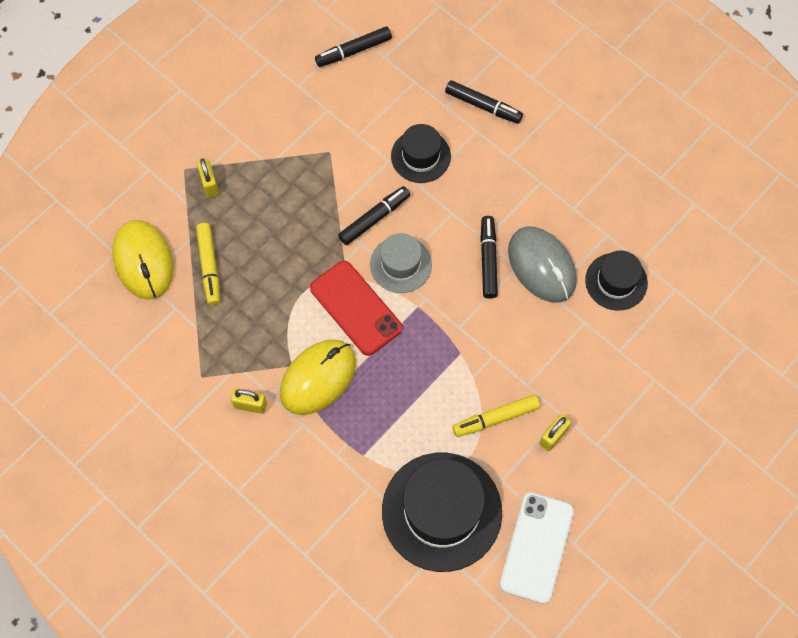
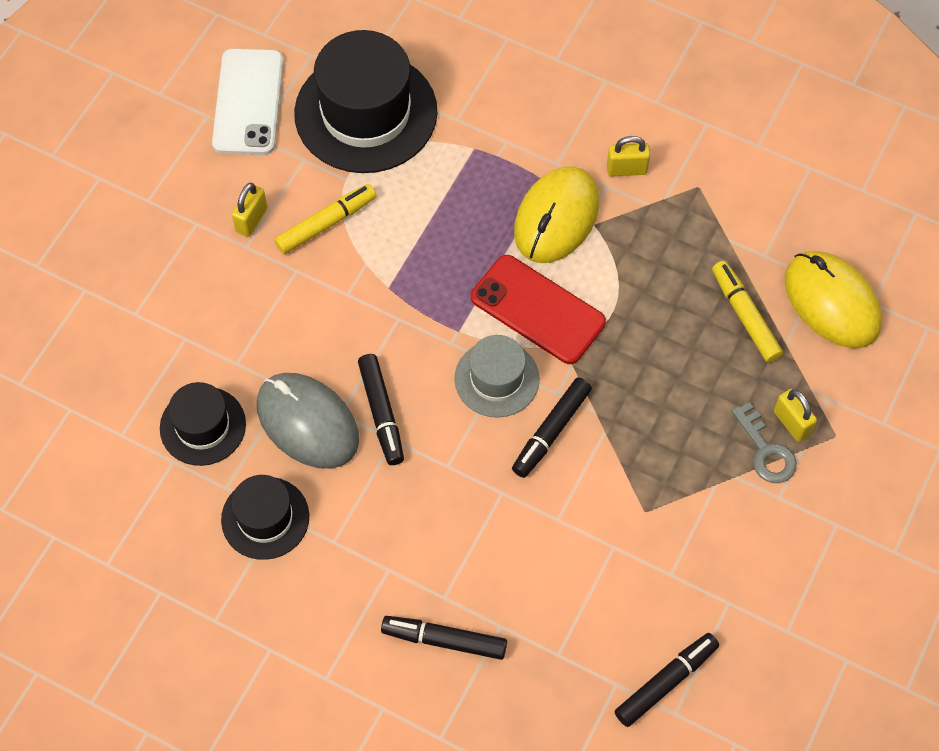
camera: 165 degrees right, 5 degrees down
(235, 170) = (766, 451): none -> grey key
(420, 156) = (514, 537): black hat -> black hat (265, 518)

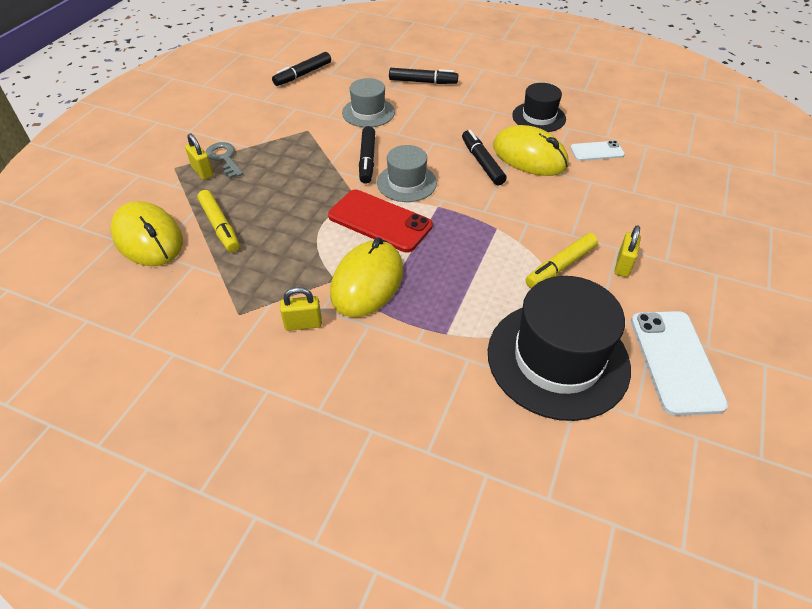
camera: 175 degrees right, 15 degrees down
(203, 426) = (597, 151): black hat -> white phone
(307, 422) = (529, 156): grey mouse -> yellow mouse
(546, 552) = (368, 112): none -> grey hat
(551, 431) = (367, 160): black marker -> black marker turned 150 degrees clockwise

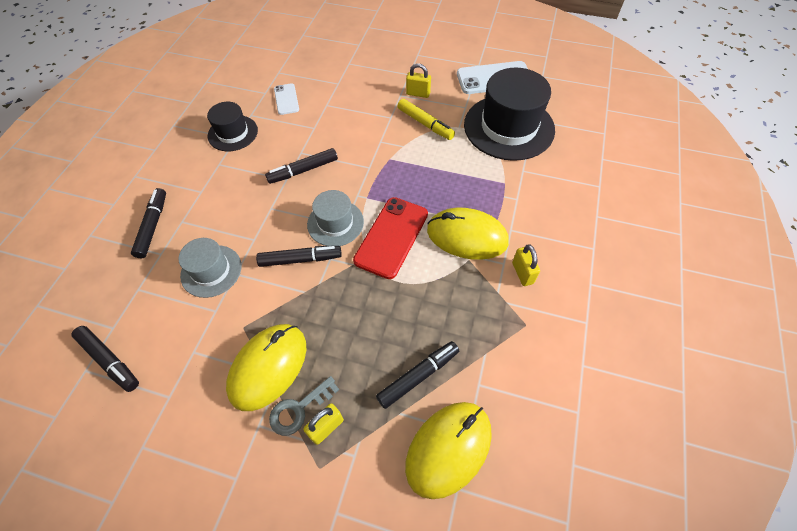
camera: 95 degrees left, 10 degrees up
(220, 226) = (418, 376): yellow marker -> black marker
(529, 156) = (293, 139): yellow mouse -> yellow mouse (268, 367)

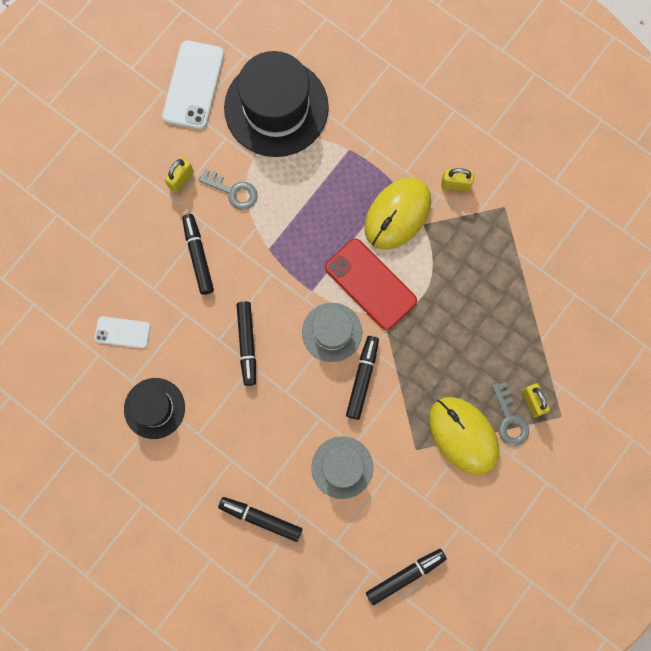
camera: 70 degrees left, 20 degrees up
(418, 376) = (516, 314): black marker -> black marker (198, 256)
(425, 124) = (233, 191): yellow marker -> grey key
(448, 449) = (581, 314): yellow mouse -> none

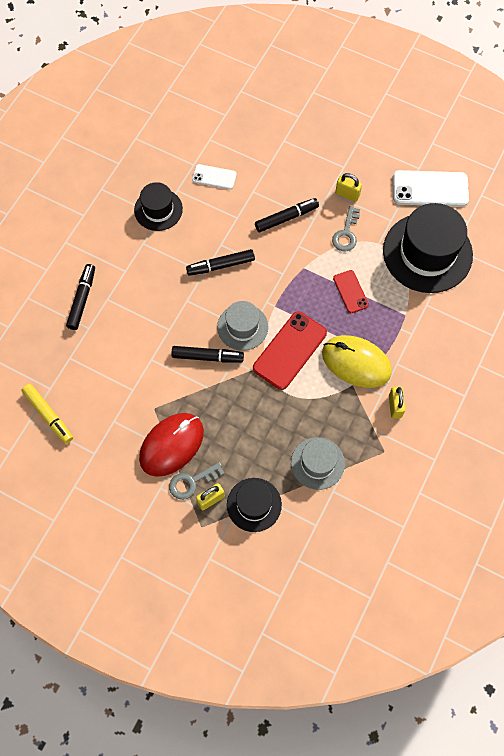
camera: 80 degrees right, 10 degrees down
(122, 332) = (214, 177): white phone -> white phone turned 75 degrees counterclockwise
(309, 202) = (350, 291): none -> red phone
(342, 467) = (131, 353): grey hat -> grey hat (317, 463)
(405, 575) = (48, 415): black marker -> yellow marker
(463, 435) = (171, 445): yellow mouse -> red mouse
(544, 355) = (254, 504): none -> black hat

